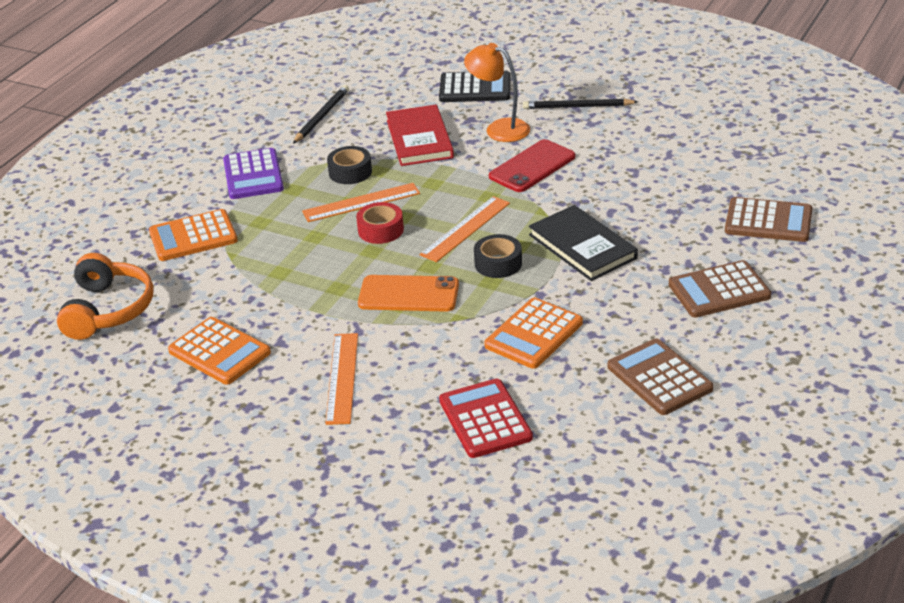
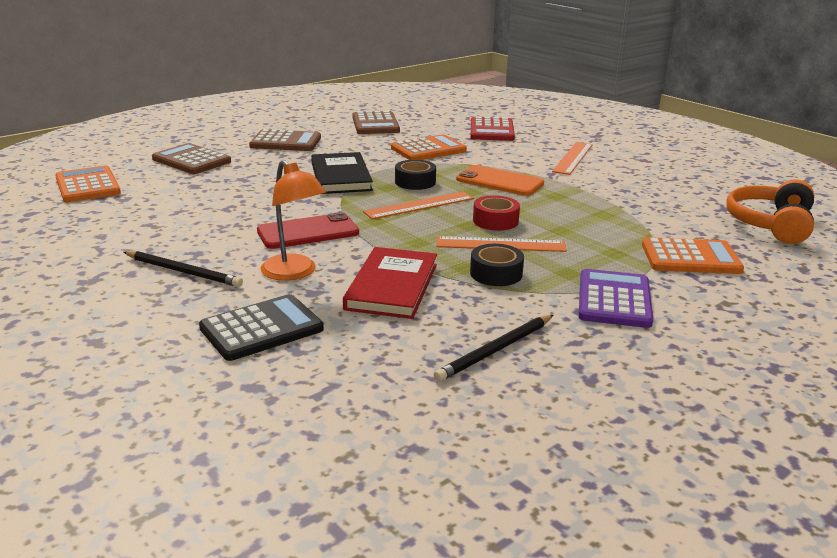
camera: 160 degrees left, 10 degrees down
(219, 352) = (664, 184): orange calculator -> orange calculator (88, 185)
(475, 88) = (261, 329): black calculator -> black calculator turned 120 degrees clockwise

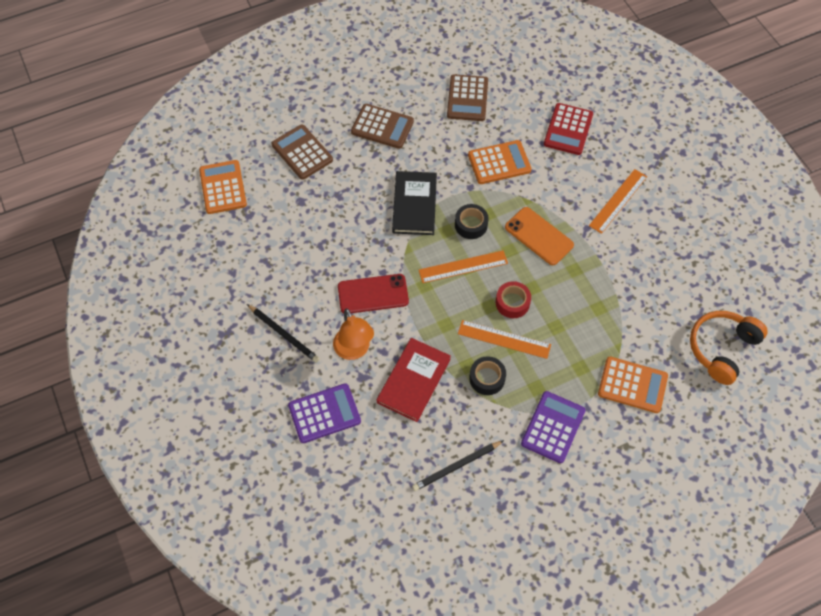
camera: 15 degrees right, 35 degrees up
(261, 329) = (324, 413): black calculator -> purple calculator

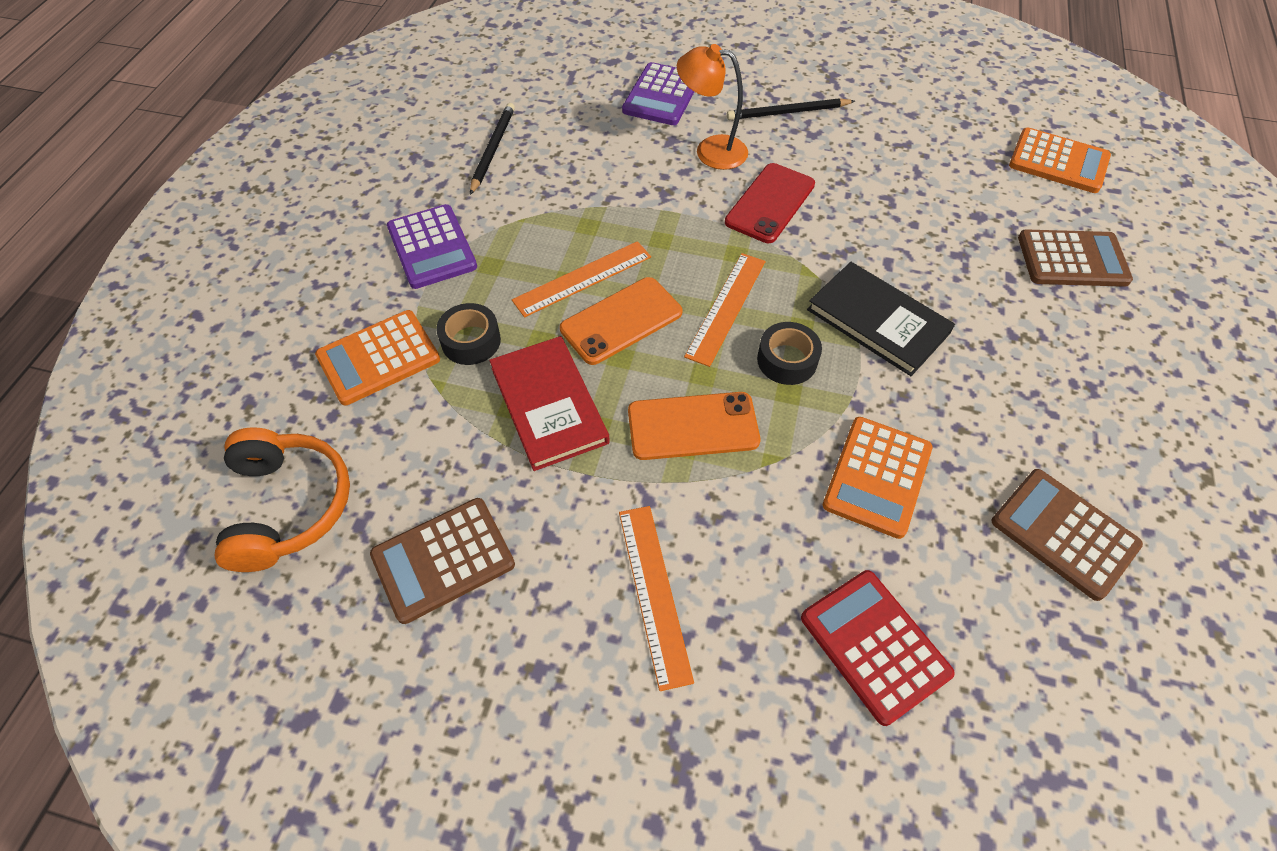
camera: 130 degrees right, 5 degrees down
(382, 127) = (1067, 374): brown calculator -> brown calculator (443, 559)
(414, 381) = (621, 173): red book -> red book (548, 405)
(487, 378) = (553, 231): black tape -> black tape (471, 341)
(512, 303) = (621, 321): red tape -> orange phone

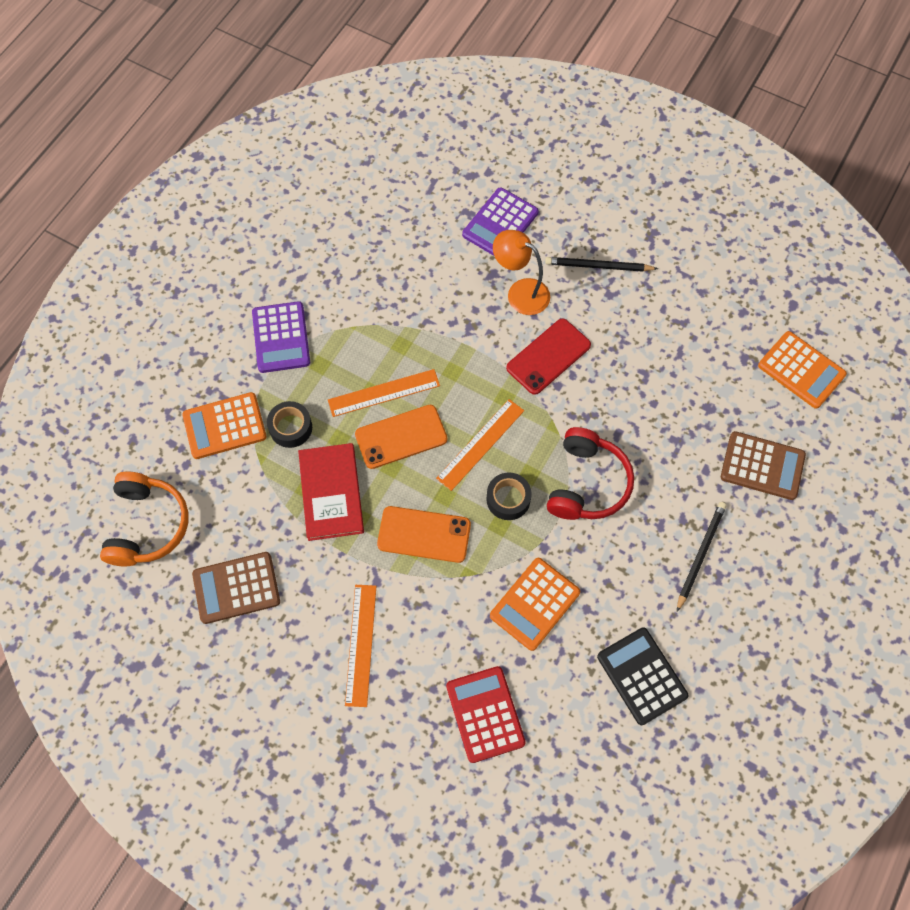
camera: 15 degrees right, 10 degrees up
(493, 149) = (348, 251): black pencil -> black pencil (700, 555)
(877, 321) = (587, 483): black book -> red headphones
(1064, 533) = (642, 676): brown calculator -> black calculator

